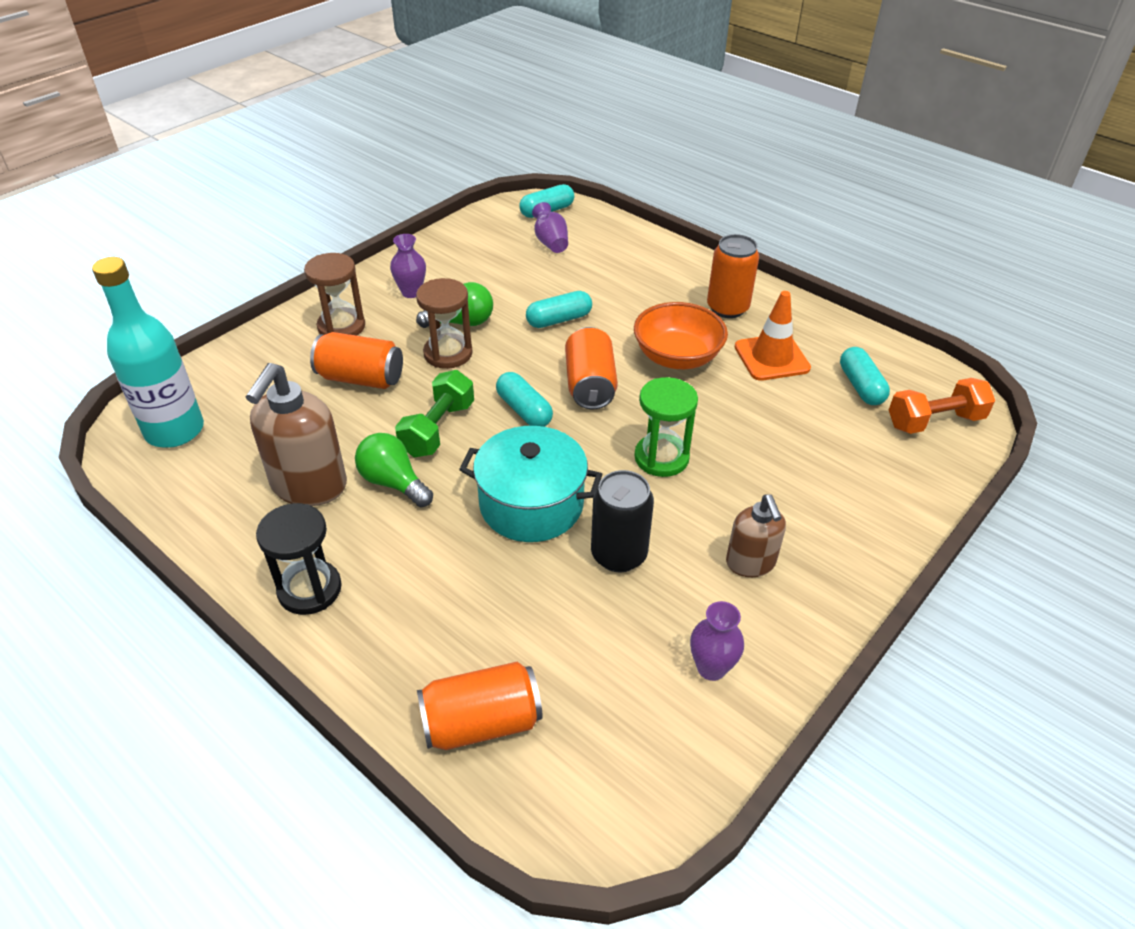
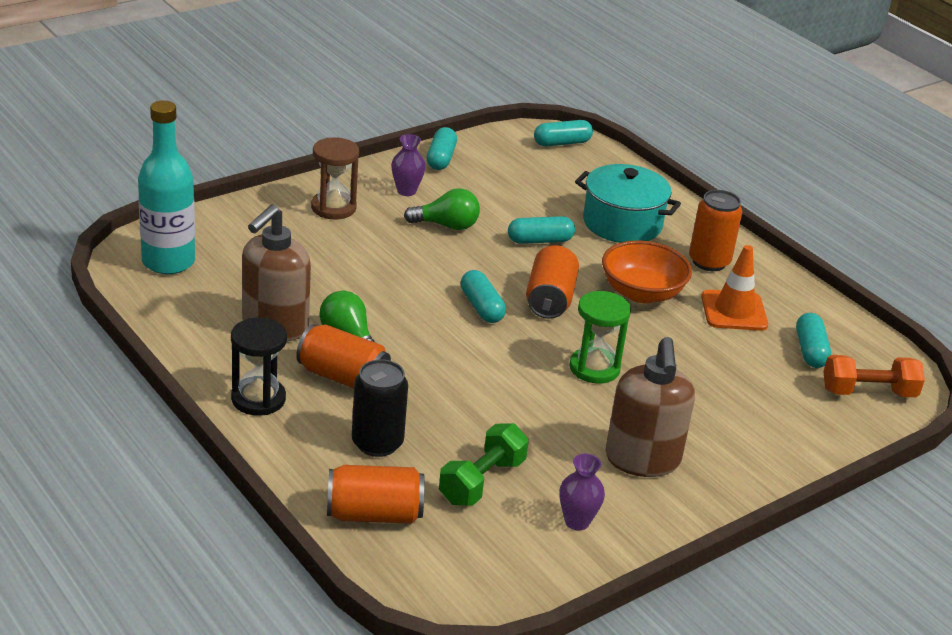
camera: 10 degrees right, 10 degrees down
(360, 378) = (340, 253): orange can -> orange can (343, 377)
(436, 250) = (441, 158): none -> turquoise capsule
(438, 429) = (399, 306): green dumbbell -> green dumbbell (482, 481)
(448, 353) = (426, 248): brown hourglass -> none
(531, 504) = (464, 379): turquoise pot -> turquoise pot (622, 223)
(550, 242) = (555, 172): purple vase -> none
(619, 554) = (528, 430): black can -> black can (377, 443)
(750, 563) = (642, 460): brown soap dispenser -> brown soap dispenser, size x1.66

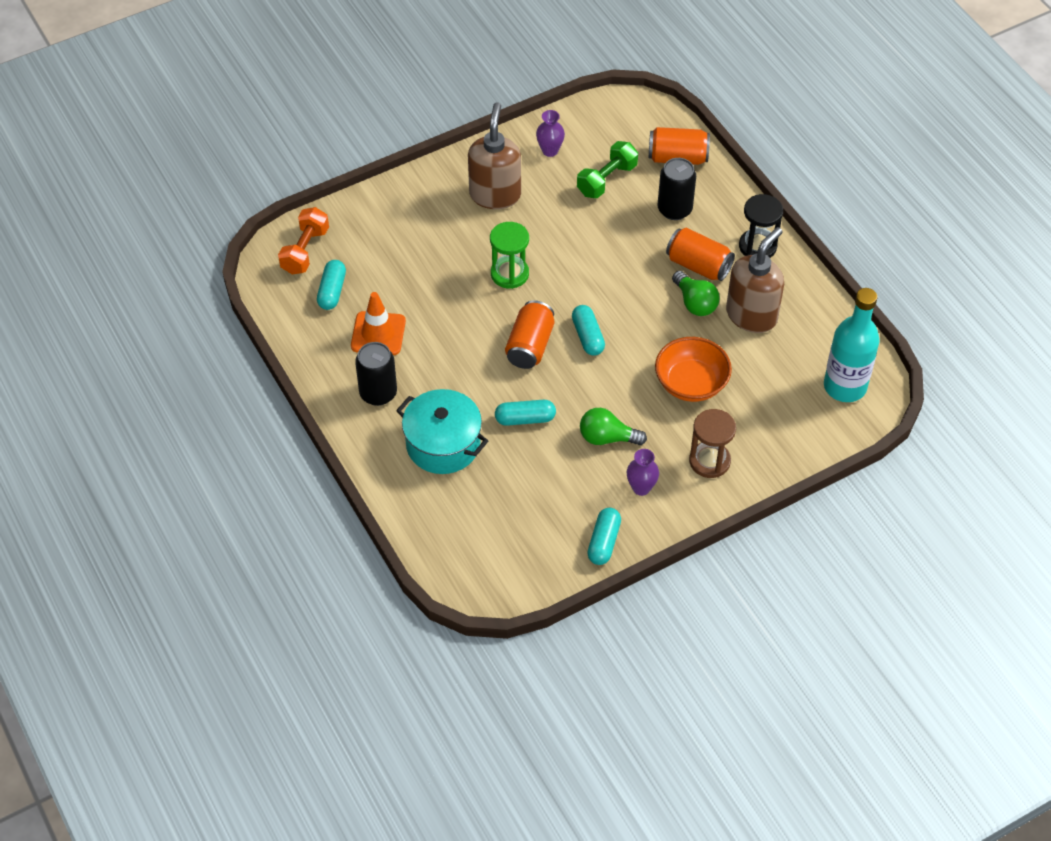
camera: 170 degrees left, 20 degrees up
(562, 143) = (473, 574): turquoise capsule -> none
(642, 293) = (450, 354): orange bowl -> orange bowl (691, 383)
(709, 262) = (378, 393): orange can -> black can
(868, 392) = (305, 251): orange dumbbell -> orange dumbbell turned 75 degrees counterclockwise

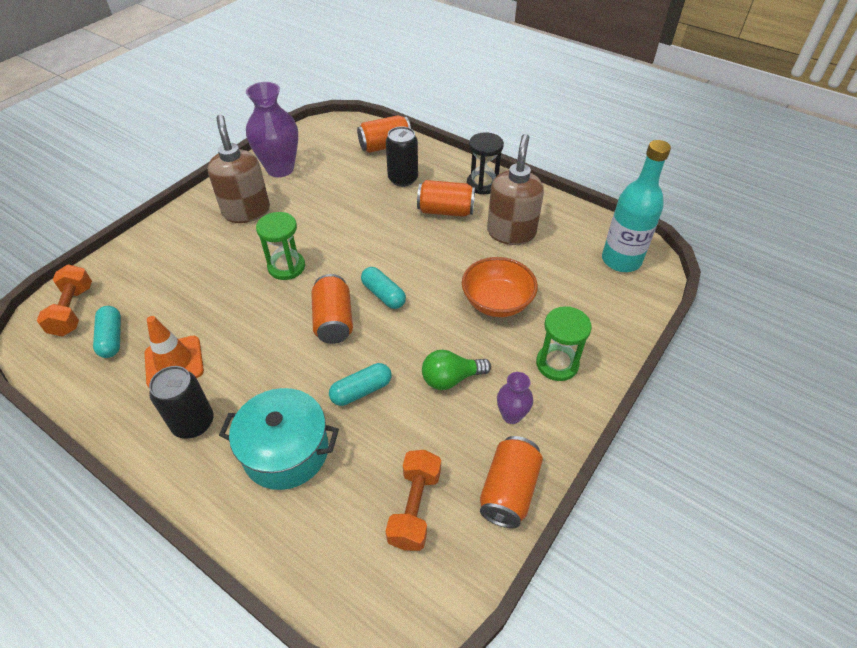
camera: 25 degrees left, 5 degrees down
(523, 524) = (414, 507): none -> orange dumbbell
(550, 151) = (280, 169): purple vase -> purple vase, size x1.99
(603, 542) = (509, 490): turquoise capsule -> orange can
(606, 180) = (337, 175): green dumbbell -> none
(695, 303) = (460, 238): green light bulb -> none
(709, 461) = (557, 364): brown hourglass -> green hourglass

